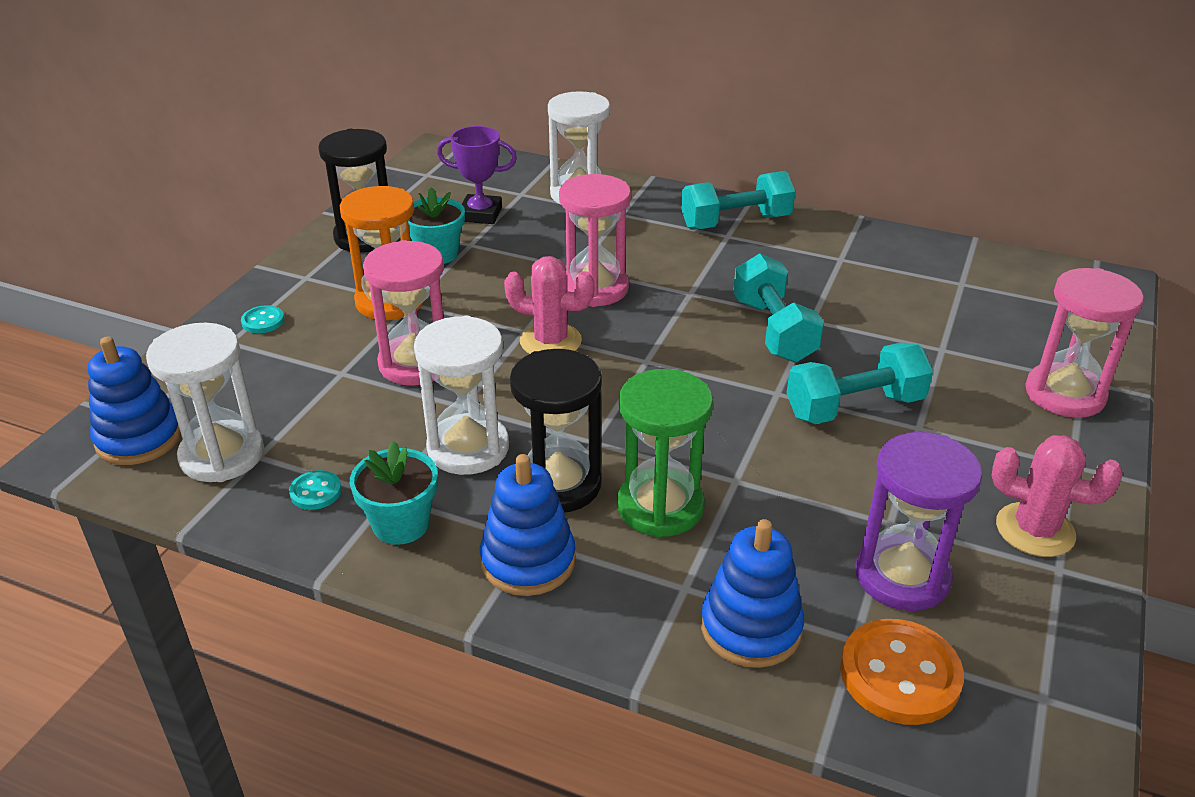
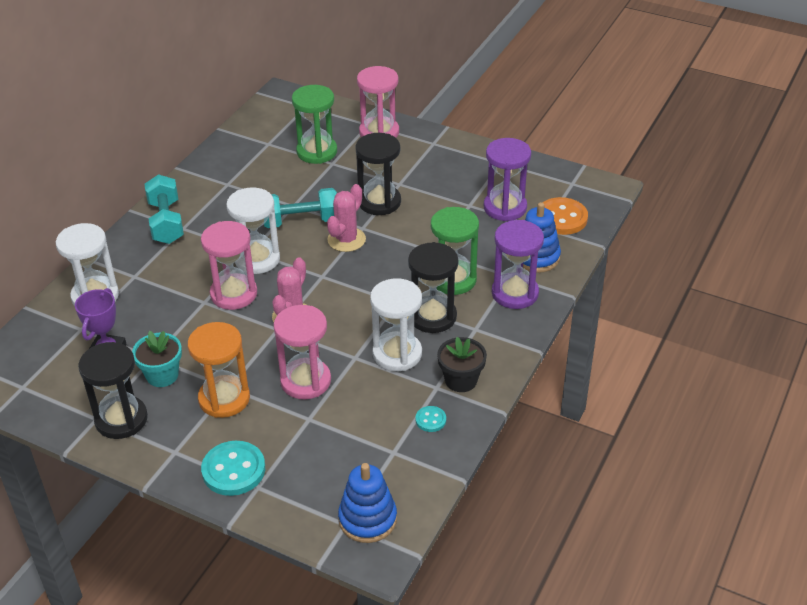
camera: 85 degrees left, 5 degrees up
(222, 455) = (391, 470): white hourglass -> white hourglass (257, 259)
(263, 321) = (233, 470): turquoise button -> turquoise button, size x1.97
(401, 524) = (461, 380): turquoise flower pot -> black flower pot
(528, 561) = (491, 329): blue stacking toy -> none
(633, 594) = (515, 293): none -> purple hourglass
(854, 407) = (379, 202): turquoise dumbbell -> black hourglass
(965, 331) = (317, 152): none -> green hourglass
(1035, 530) = (477, 164): pink cactus -> pink cactus (346, 240)

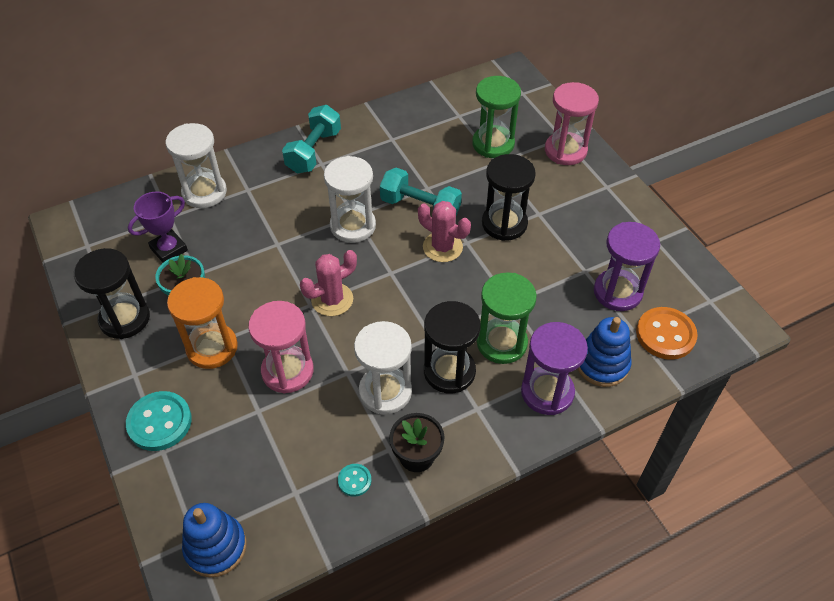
camera: 35 degrees right, 10 degrees up
(234, 294) = (305, 249): pink hourglass -> none
(346, 240) = (442, 247): pink cactus -> pink cactus turned 60 degrees clockwise

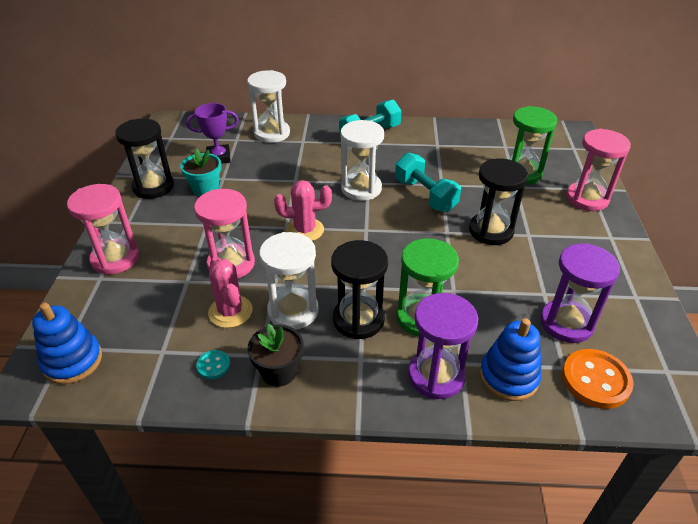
camera: 30 degrees right, 10 degrees down
(159, 422) = (115, 258): turquoise button -> pink hourglass
(212, 348) = (192, 227): orange hourglass -> none
(442, 247) = (423, 228): pink cactus -> pink cactus (230, 311)

